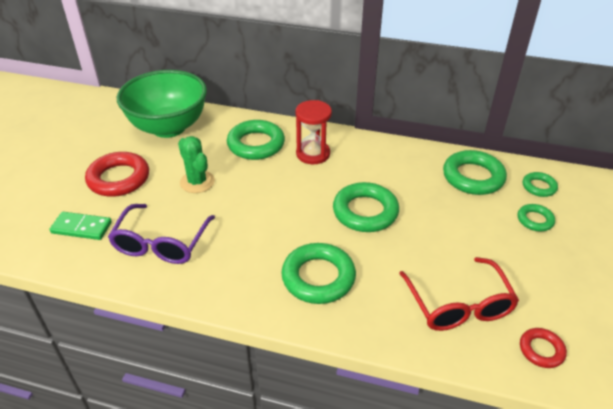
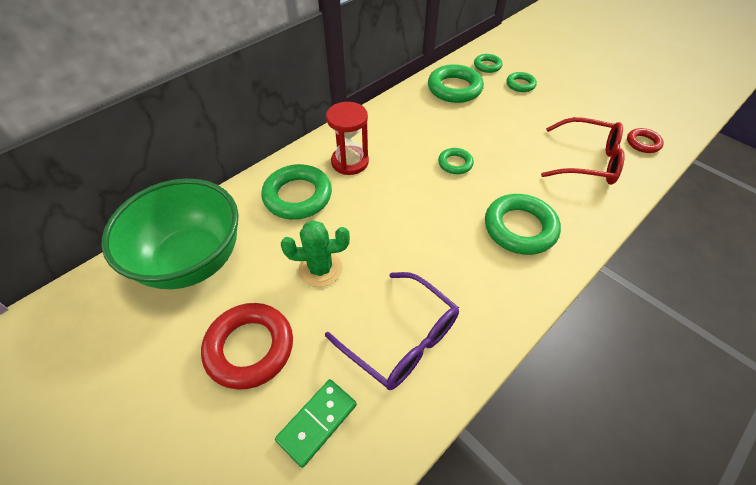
camera: 60 degrees left, 10 degrees up
(365, 212) = (455, 163): green ring -> green ring, size x0.54

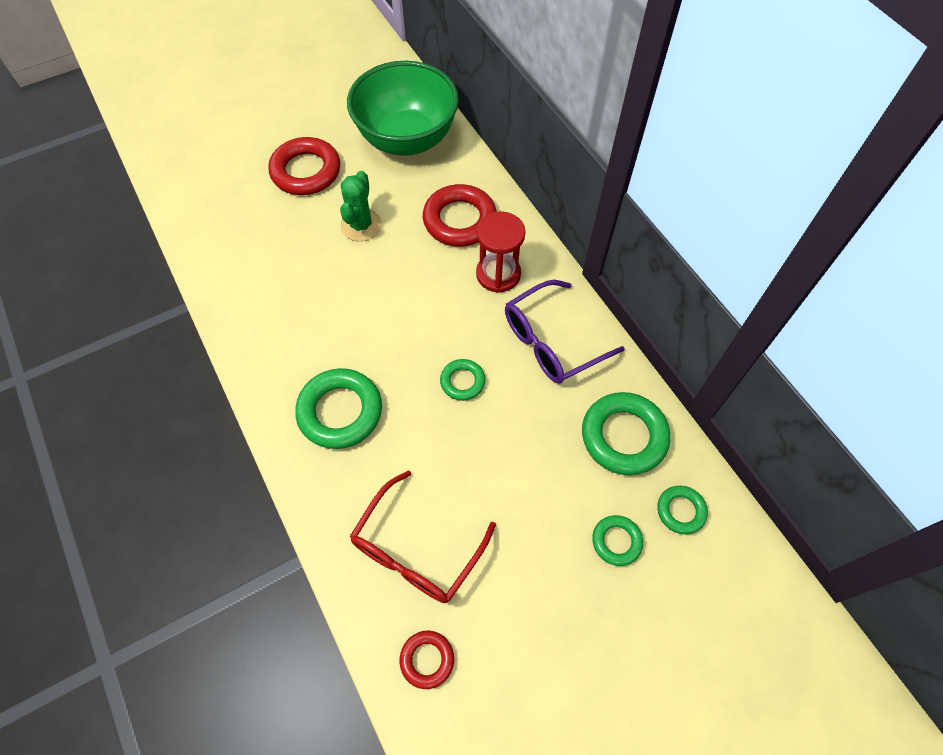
camera: 105 degrees right, 10 degrees up
(298, 196) = (459, 220): green ring -> red ring
(317, 422) = (229, 204): green domino -> none
(402, 339) = (265, 269): purple glasses -> purple glasses (551, 342)

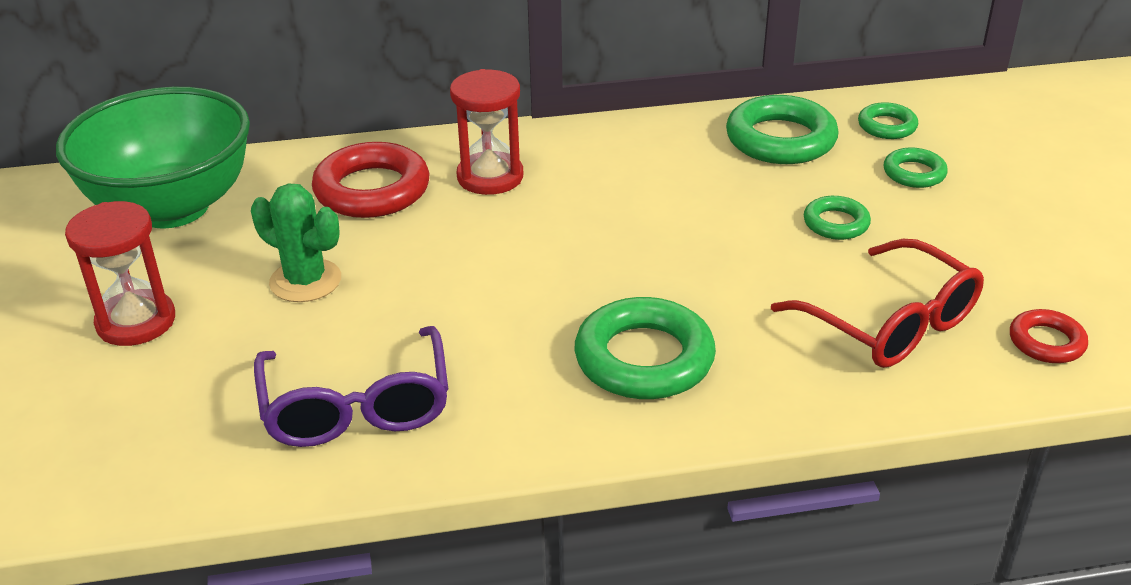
camera: 70 degrees left, 25 degrees down
(306, 171) = (136, 322): red ring -> red hourglass
(462, 381) = (648, 238): green ring -> green ring (836, 223)
(551, 342) = (623, 159): purple glasses -> purple glasses (356, 407)

